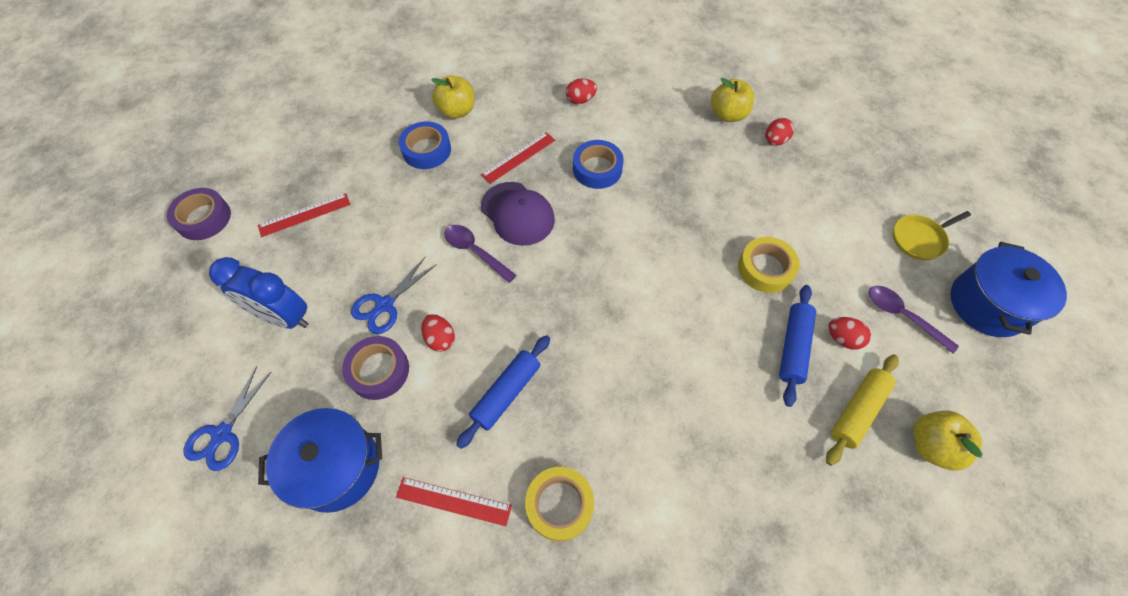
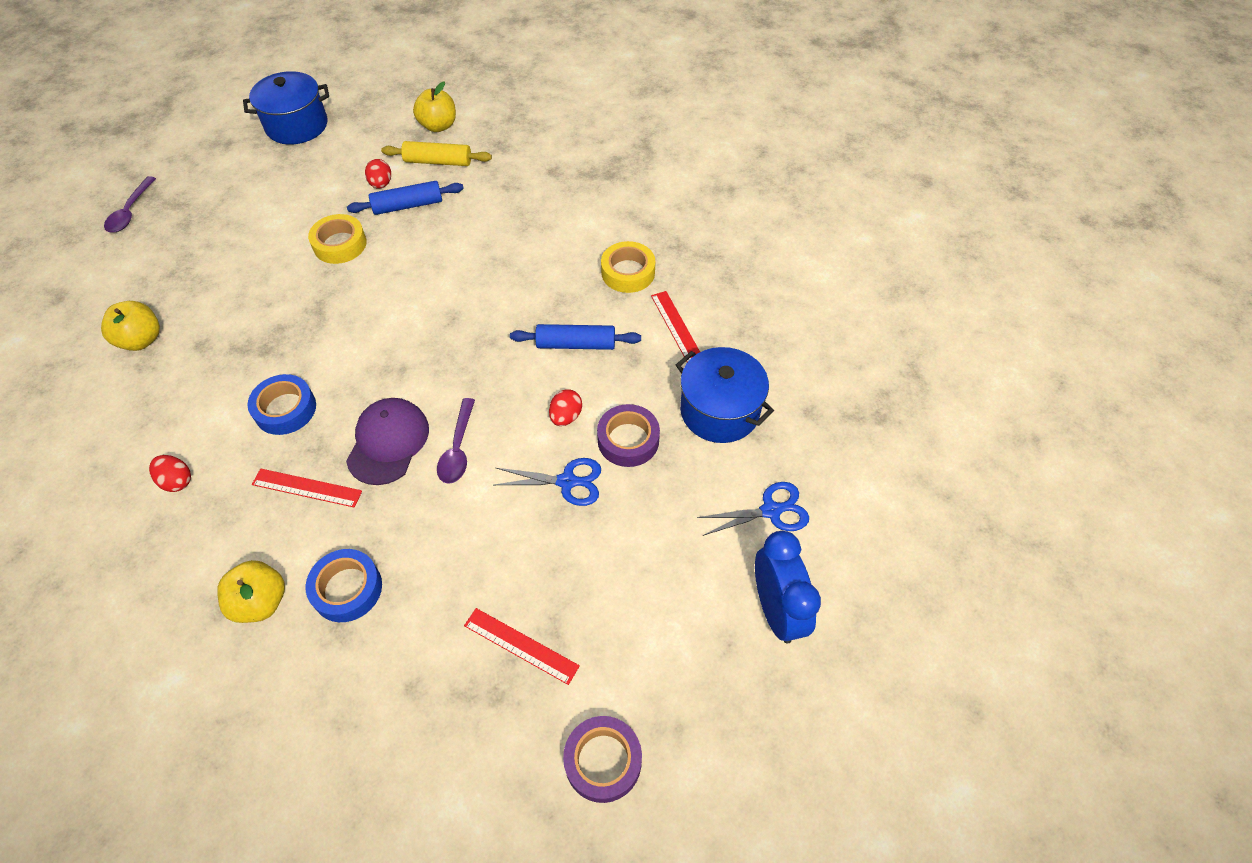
camera: 125 degrees left, 5 degrees down
(283, 317) = (644, 557): blue clock -> blue clock (776, 610)
(775, 141) = (167, 291): red egg -> none
(902, 316) = (337, 161): purple spoon -> purple spoon (130, 211)
(919, 239) = (249, 171): yellow pan -> none

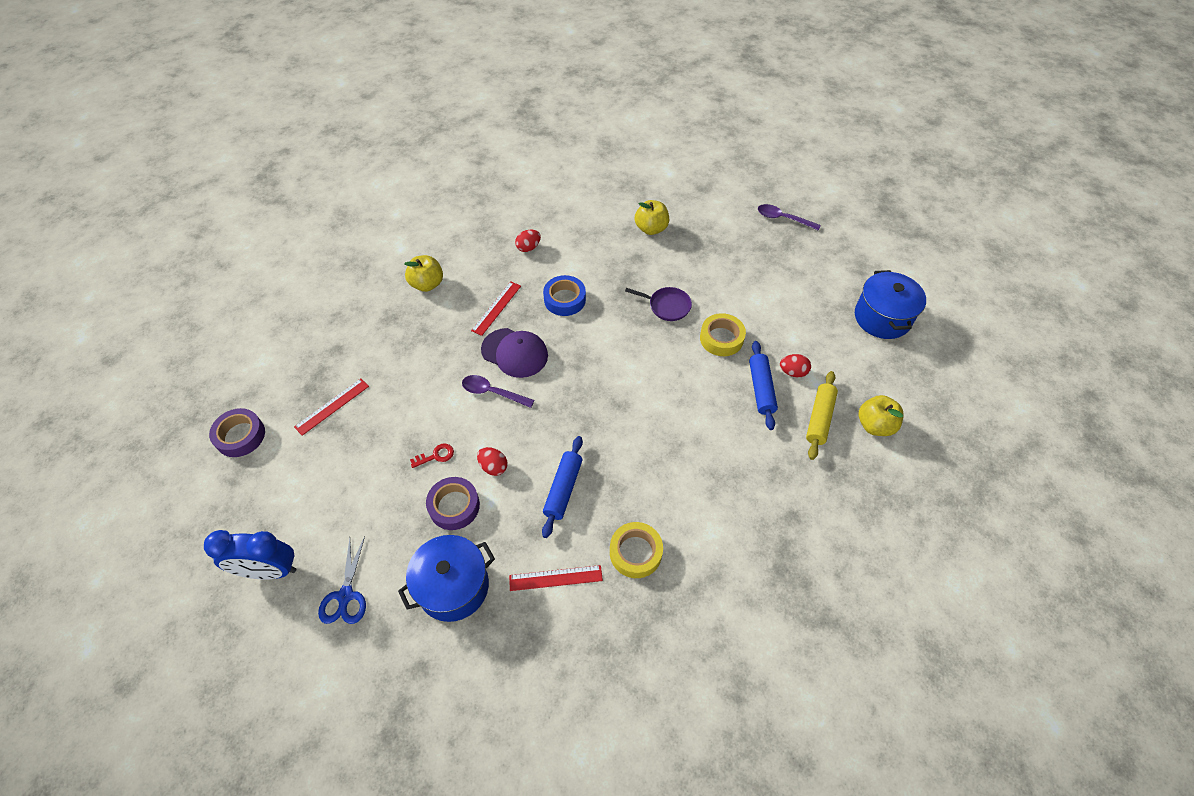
camera: 105 degrees right, 0 degrees up
(291, 300) = (667, 306): none -> purple pan
(347, 589) = (415, 323): blue tape -> none
(567, 481) = (436, 456): blue scissors -> red key

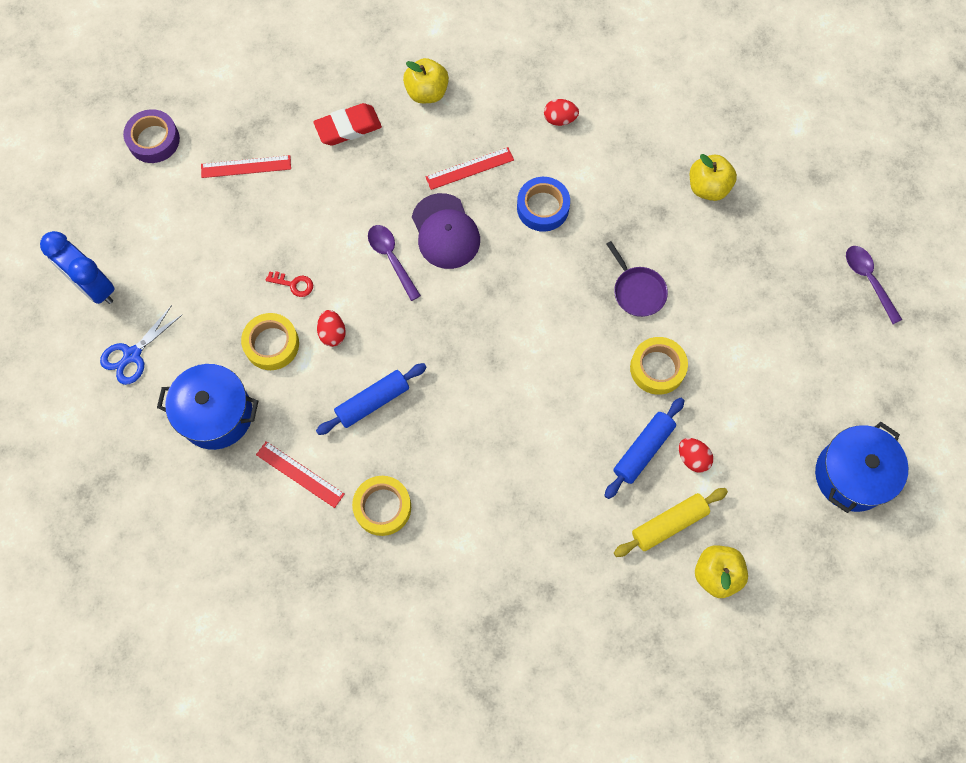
camera: 40 degrees right, 15 degrees up
(389, 336) = (348, 127): none -> red eraser
(454, 506) = (271, 344): purple tape -> yellow tape

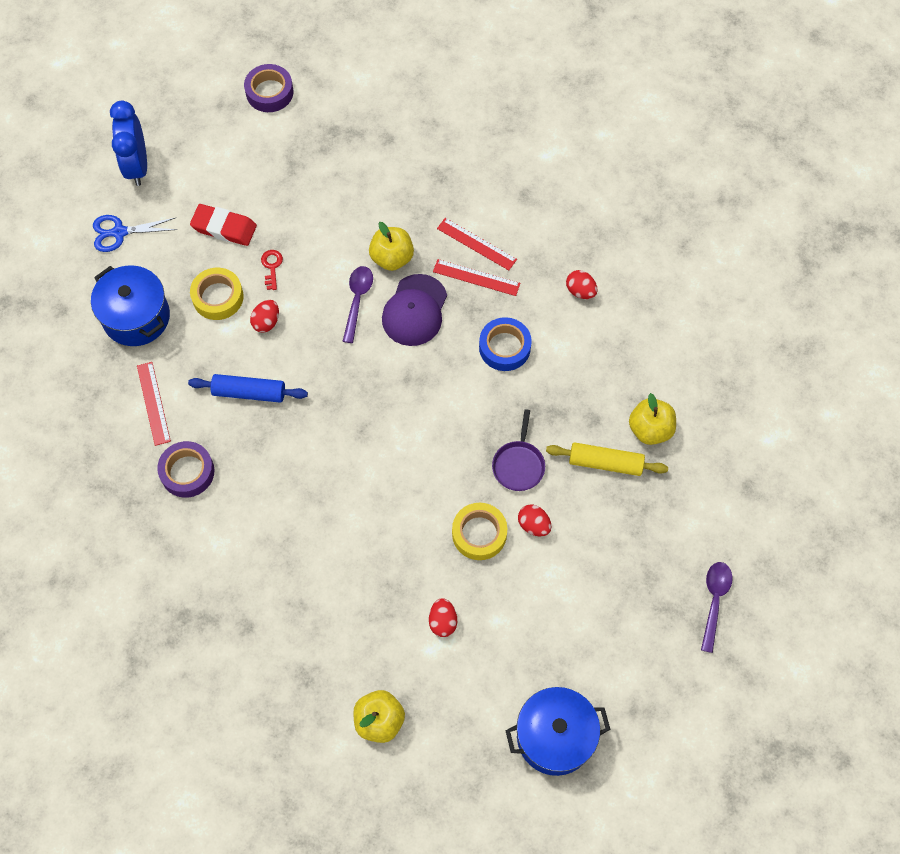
camera: 40 degrees right, 5 degrees down
(246, 166) = (315, 157): red ruler -> red ruler (476, 244)
(294, 284) = (272, 266): red key -> red key turned 150 degrees counterclockwise
(348, 127) = (414, 182): red eraser -> red eraser (224, 227)
(382, 507) = (187, 472): yellow tape -> purple tape
(427, 92) = (497, 198): yellow apple -> yellow apple (392, 258)
(643, 450) = (411, 585): blue rolling pin -> none
(669, 524) = (378, 654): yellow rolling pin -> yellow rolling pin (605, 463)
(691, 328) = (533, 525): none -> red egg

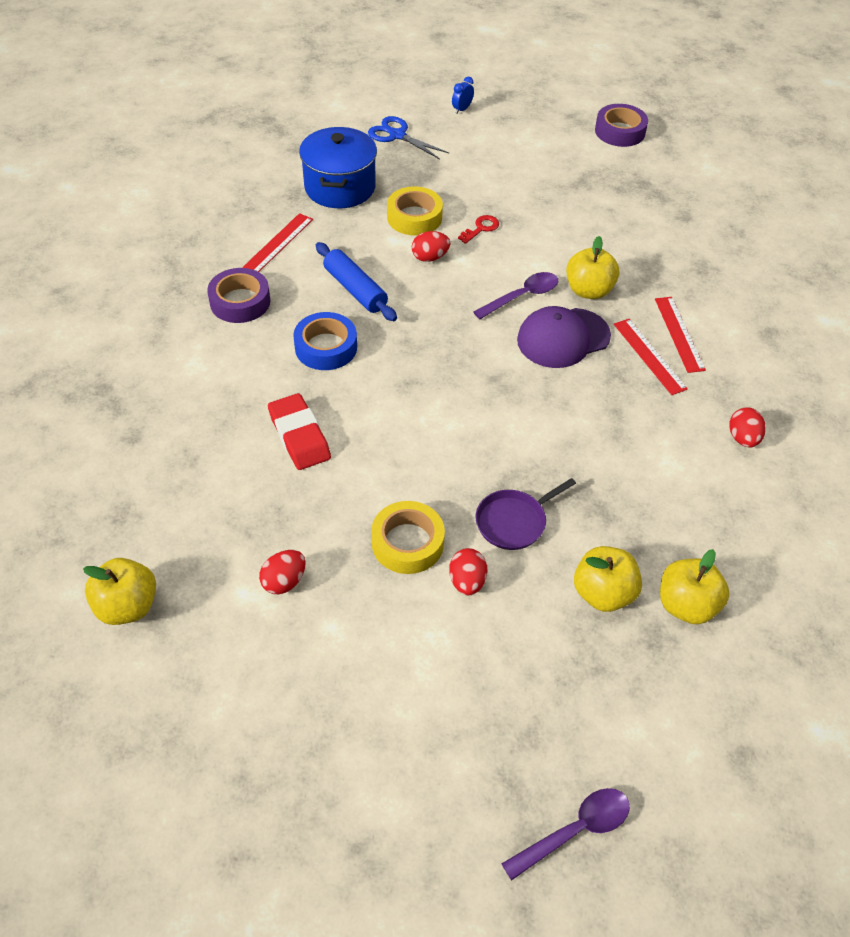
camera: 45 degrees right, 15 degrees down
(137, 166) = (462, 109): blue clock -> blue clock, size x0.42
(224, 227) = (476, 182): red eraser -> red eraser (299, 436)
(504, 347) = (613, 424): blue tape -> blue tape (326, 347)
(555, 736) = (251, 786): blue pot -> none
(605, 463) = (603, 593): yellow rolling pin -> yellow apple

